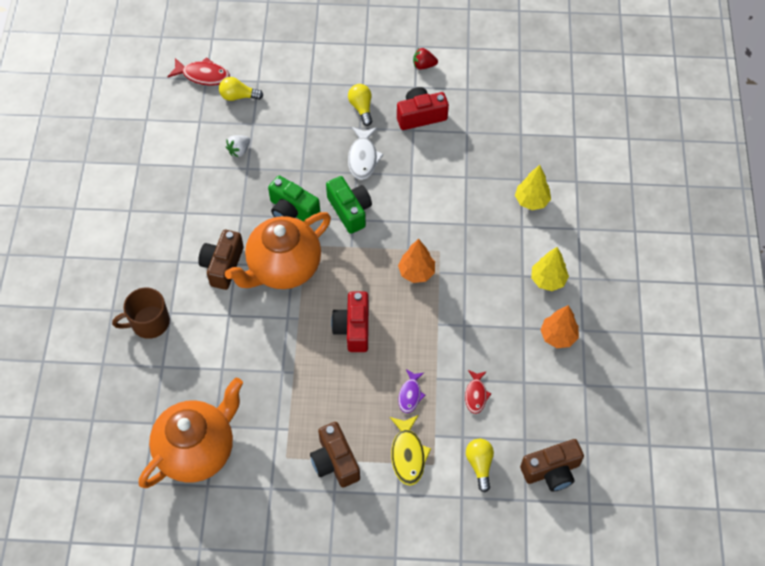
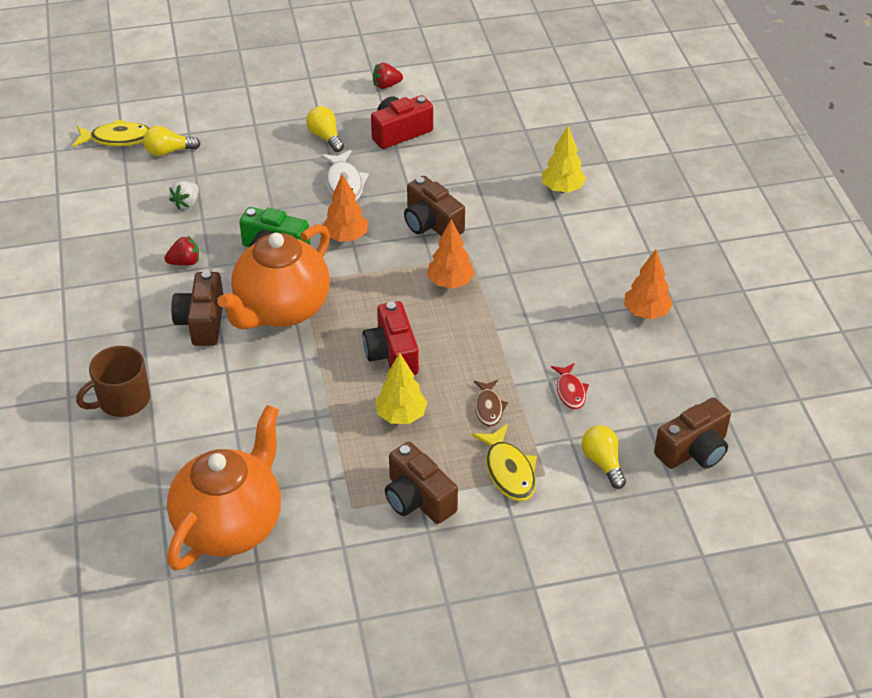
camera: 15 degrees left, 15 degrees down
(203, 75) = (117, 138): red fish -> yellow fish
(224, 207) = (185, 262): none -> red strawberry
(350, 210) = (346, 237): green camera -> orange tree
(410, 394) = (488, 408): purple fish -> brown fish
(419, 212) = (431, 223): none -> brown camera
(548, 280) = (611, 260): yellow tree -> yellow tree (401, 415)

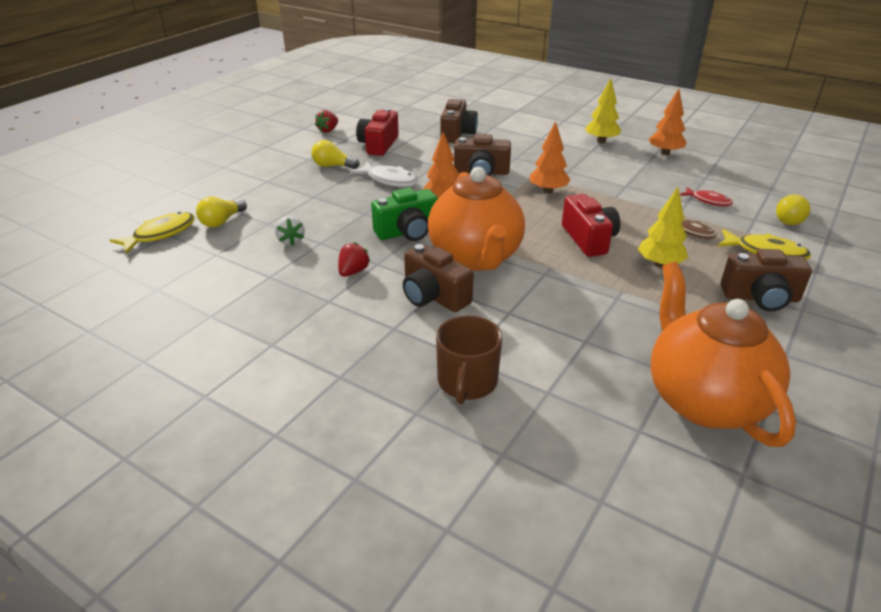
camera: 45 degrees left, 10 degrees down
(392, 354) = (589, 239): red camera -> red camera turned 135 degrees counterclockwise
(562, 189) = (519, 128): yellow tree -> yellow tree (601, 141)
(603, 462) = (790, 219): yellow light bulb -> yellow light bulb turned 75 degrees counterclockwise
(693, 450) = (808, 190): brown camera -> brown camera (457, 134)

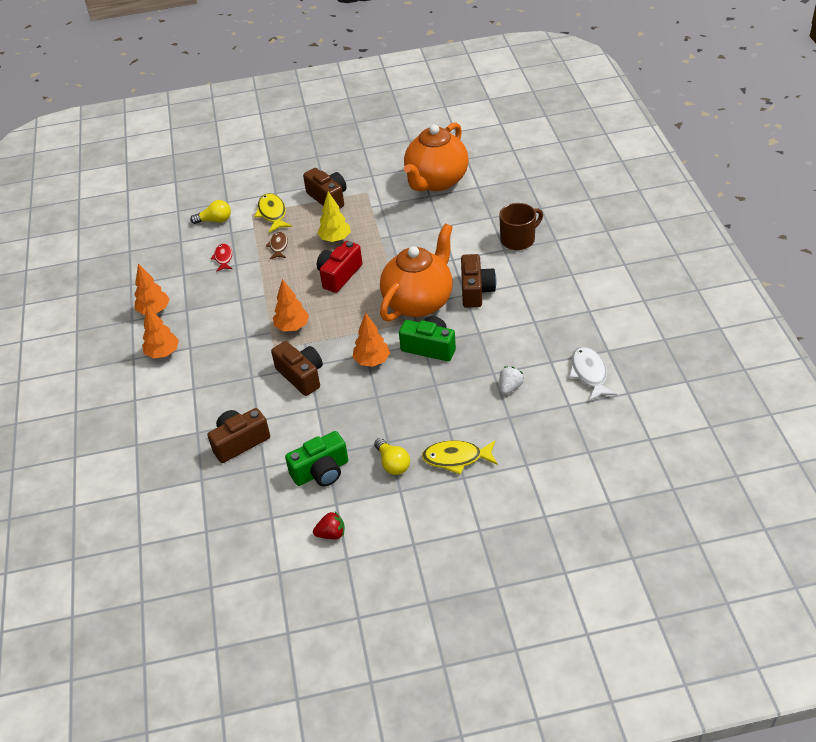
camera: 130 degrees left, 10 degrees up
(160, 234) = (594, 455): yellow fish -> yellow fish (456, 458)
(221, 221) = (540, 441): yellow light bulb -> none
(353, 272) = (499, 334): red strawberry -> none
(378, 145) = (321, 471): red camera -> green camera
(389, 180) = (374, 412): white fish -> white fish (589, 373)
(601, 141) = (163, 353): yellow tree -> orange tree

